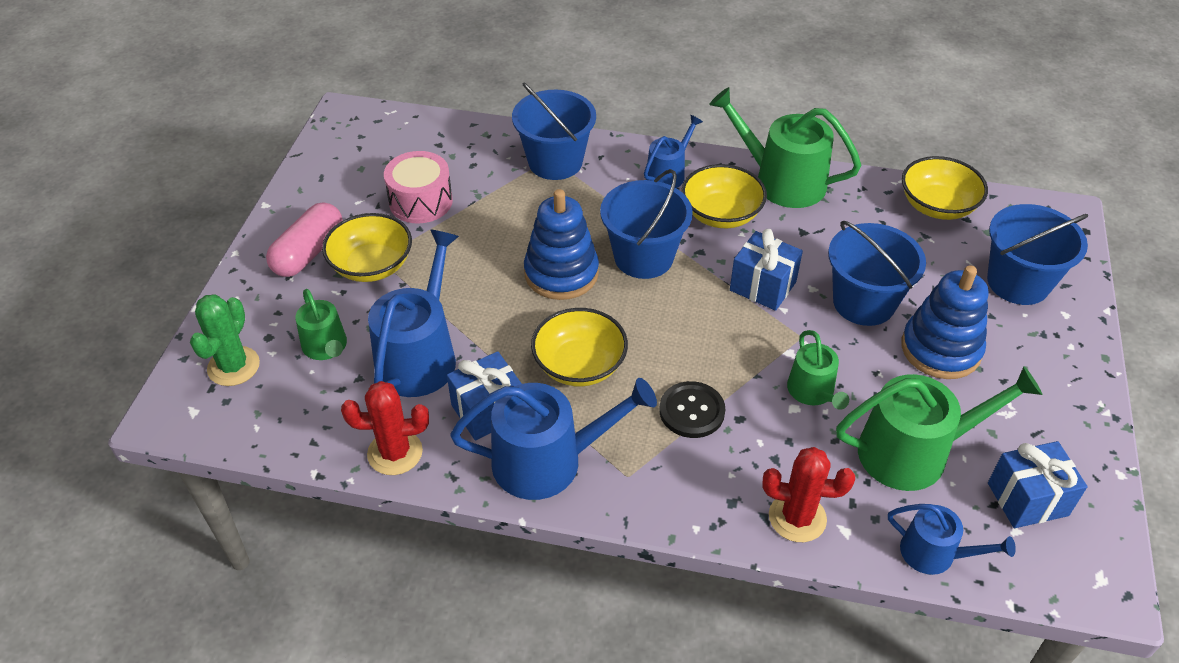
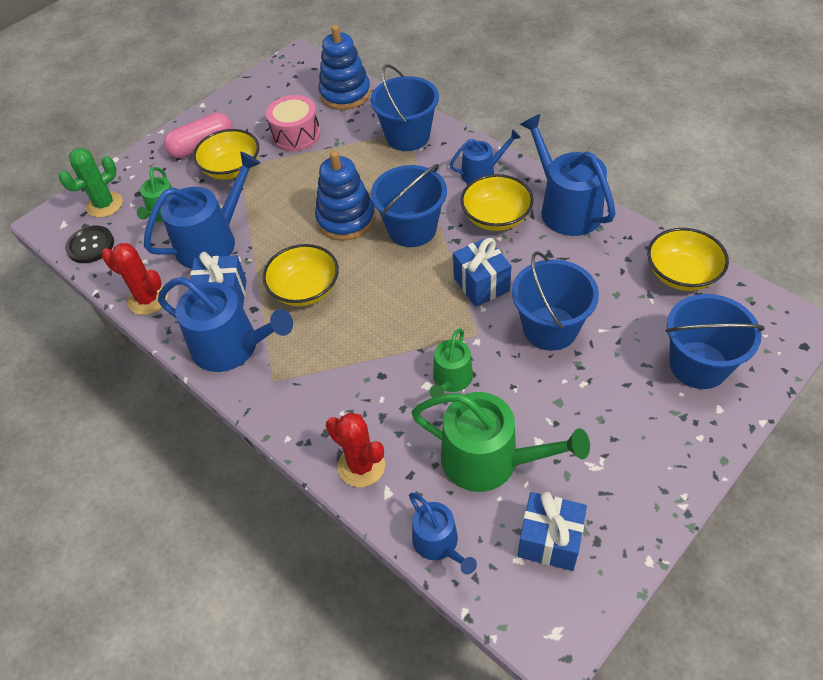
camera: 35 degrees right, 5 degrees up
(692, 411) = (352, 355): black button -> black button (90, 245)
(781, 181) = (566, 208): green watering can -> blue watering can
(940, 349) = (581, 391): blue stacking toy -> blue stacking toy (345, 94)

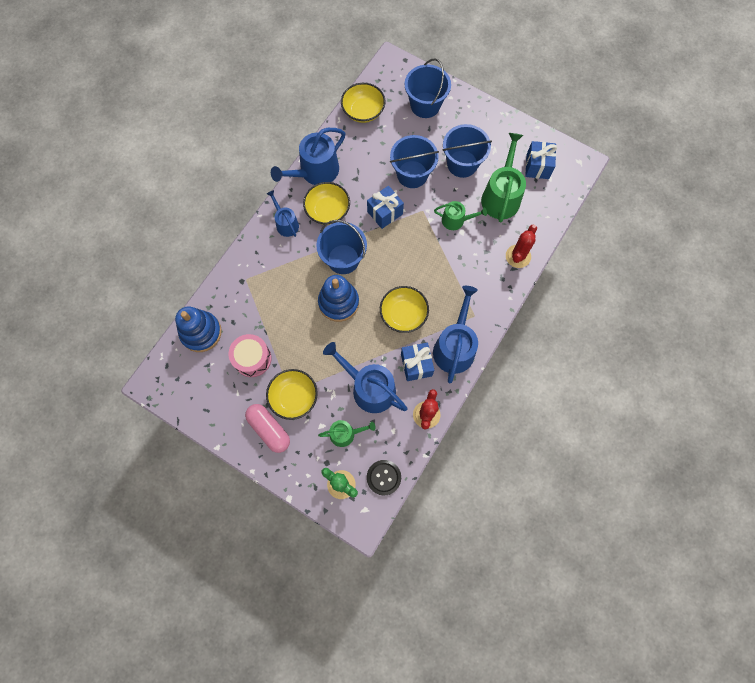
camera: 105 degrees left, 20 degrees up
(408, 136) = (250, 277): blue bucket -> blue bucket (462, 164)
(439, 543) = (550, 213): blue watering can -> none

